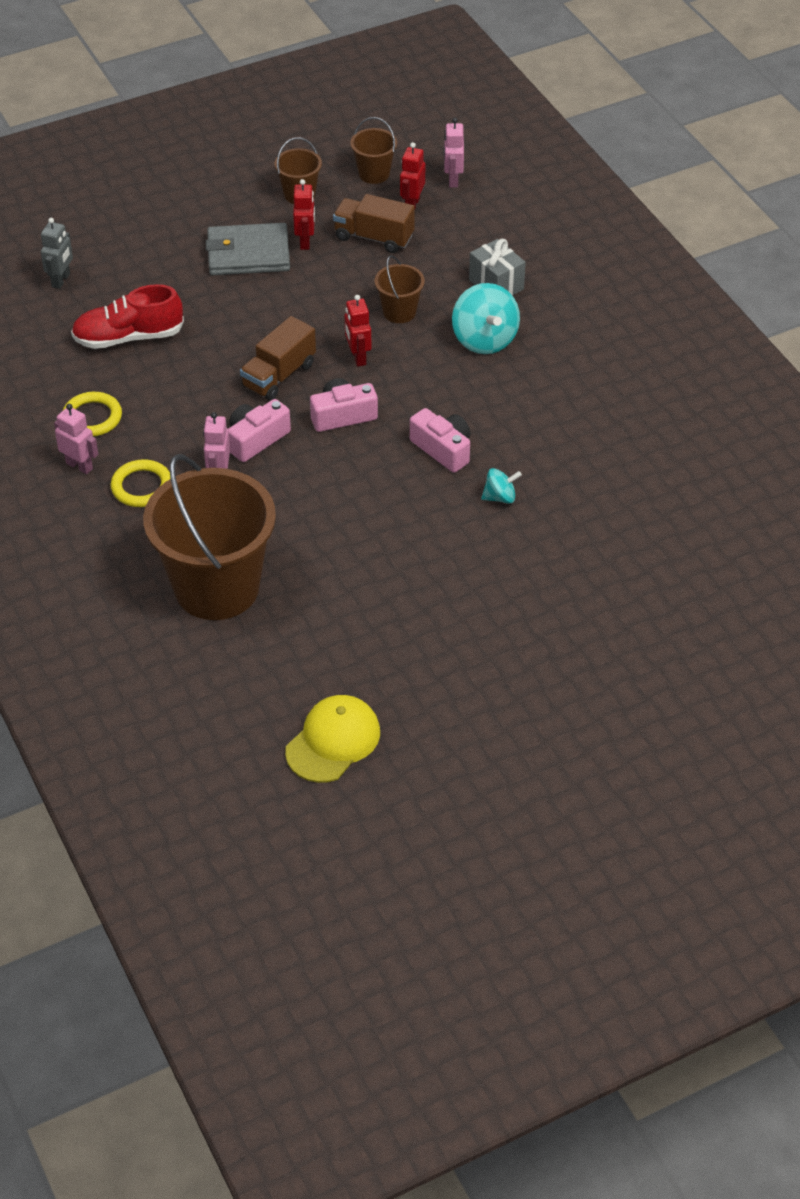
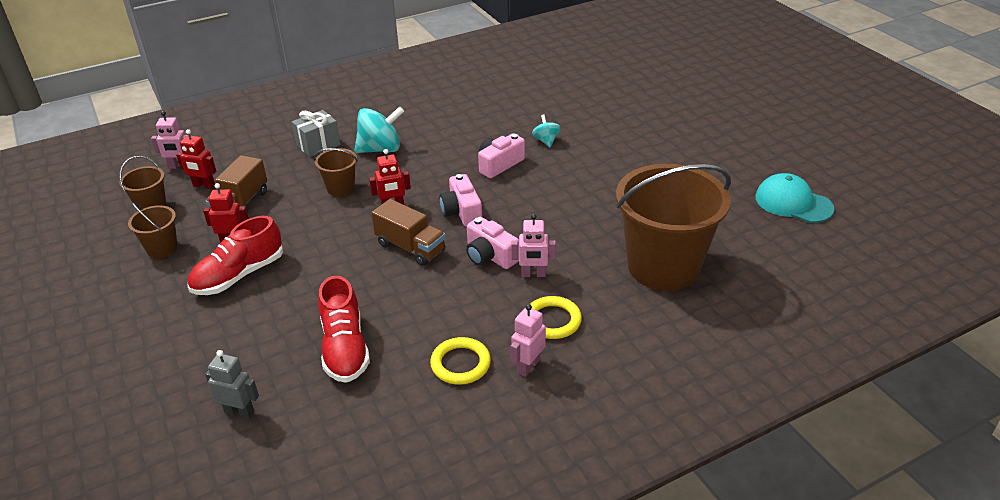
camera: 90 degrees left, 10 degrees down
(248, 253) = (239, 275): grey wallet -> red shoe
(333, 741) = (793, 203): yellow cap -> turquoise cap

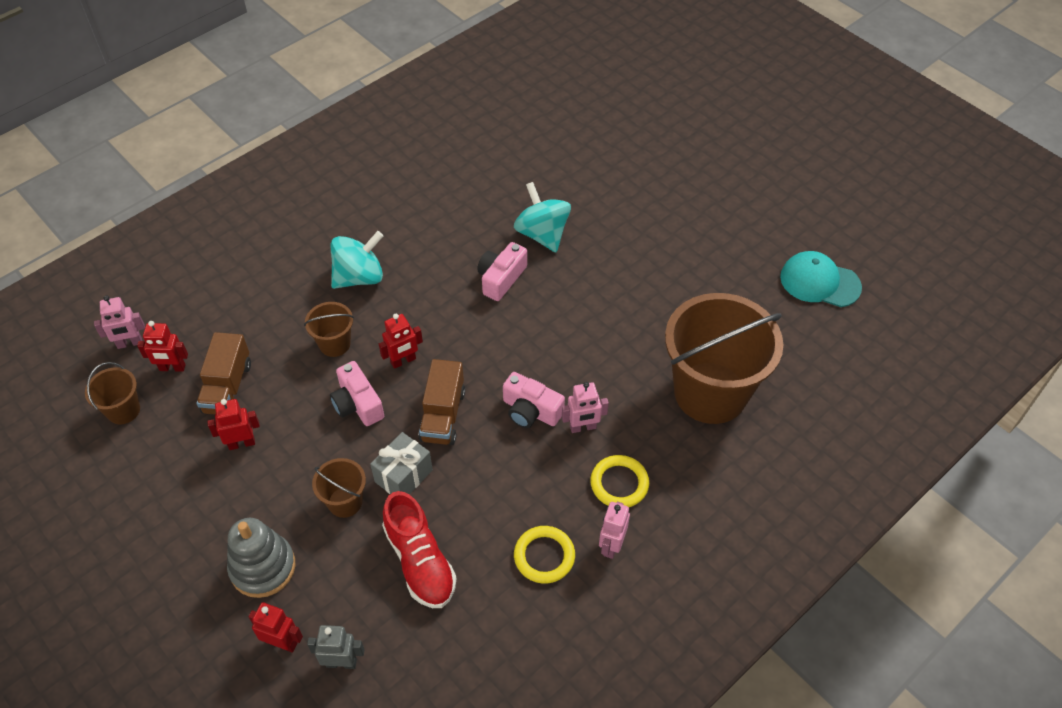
camera: 15 degrees left, 15 degrees up
(162, 248) = (163, 468): brown bucket -> brown bucket (345, 502)
(195, 387) = (282, 642): none -> red robot
(207, 329) = (263, 567): none -> grey stacking toy
(239, 275) = (268, 489): red shoe -> none
(318, 145) = (284, 282): grey gift -> grey gift (403, 476)
(410, 247) = (443, 415): brown truck -> brown truck turned 75 degrees clockwise
(462, 212) = (481, 355): pink camera -> pink camera (357, 404)
(546, 141) = (542, 234): turquoise spinning top -> turquoise spinning top, size x1.86

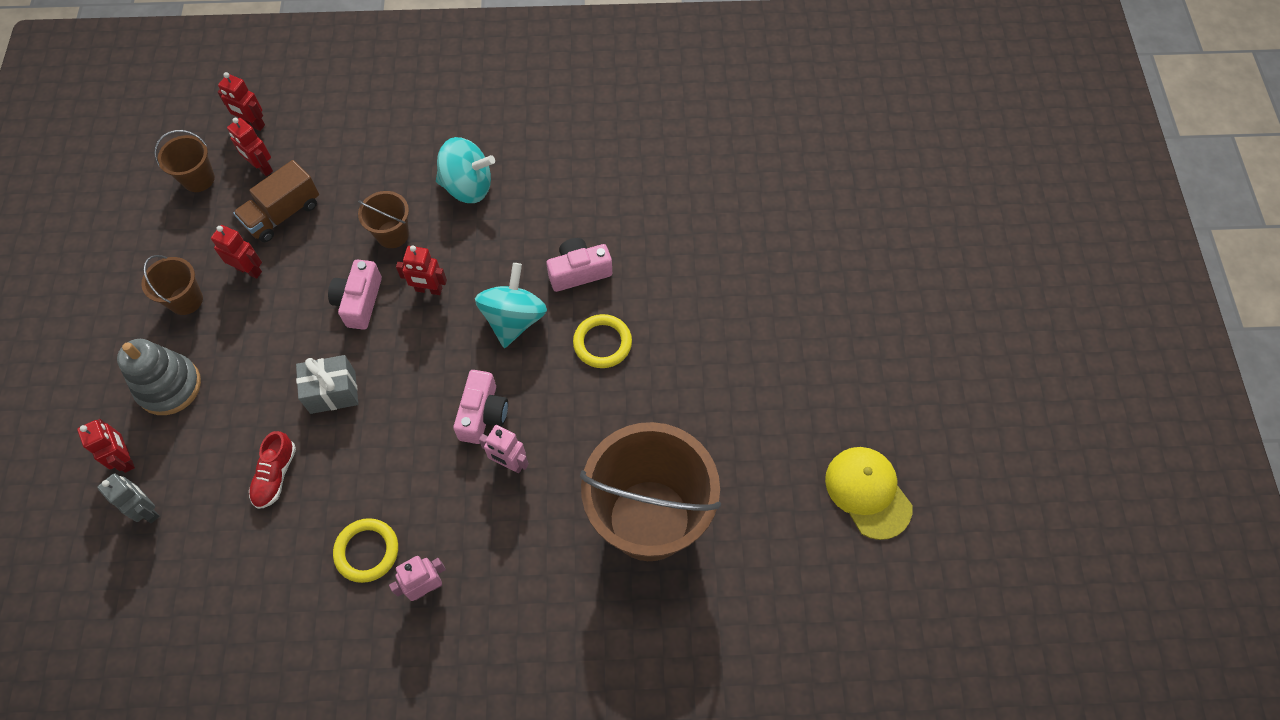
camera: 40 degrees right, 10 degrees up
(129, 343) = (253, 124): pink robot -> red robot
(345, 502) = (272, 379): brown bucket -> brown bucket (186, 300)
(420, 561) = (275, 475): red shoe -> red shoe, size x0.62
(443, 415) = (412, 362): brown truck -> none
(531, 411) = (483, 414): pink camera -> pink camera turned 150 degrees counterclockwise
(542, 234) = (656, 254): turquoise spinning top -> turquoise spinning top (514, 319)
(619, 483) = (487, 539): yellow ring -> yellow ring (602, 343)
(819, 282) = (868, 492): turquoise cap -> yellow cap

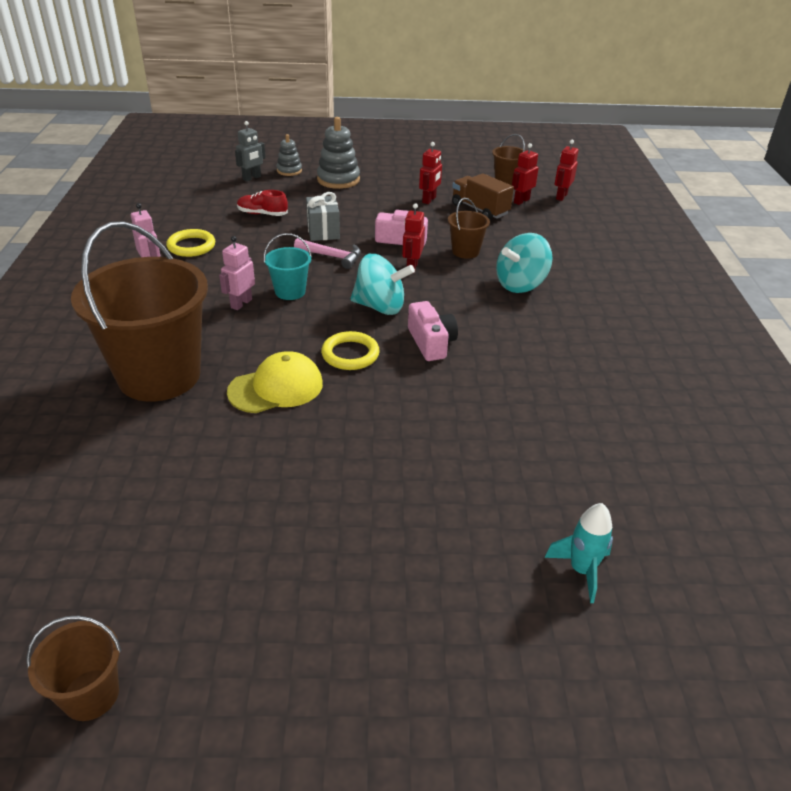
camera: 90 degrees right, 25 degrees down
(126, 459) = (289, 171): red robot -> grey stacking toy
(186, 300) = (404, 181): brown bucket -> brown bucket (91, 694)
(400, 376) = (332, 256): none -> pink hammer
(468, 186) = (520, 285): turquoise spinning top -> turquoise spinning top turned 45 degrees clockwise
(483, 414) = (290, 292): pink camera -> turquoise bucket
(844, 185) = (581, 570): none -> turquoise rocket
(868, 492) = (121, 543): yellow cap -> yellow cap (276, 388)

